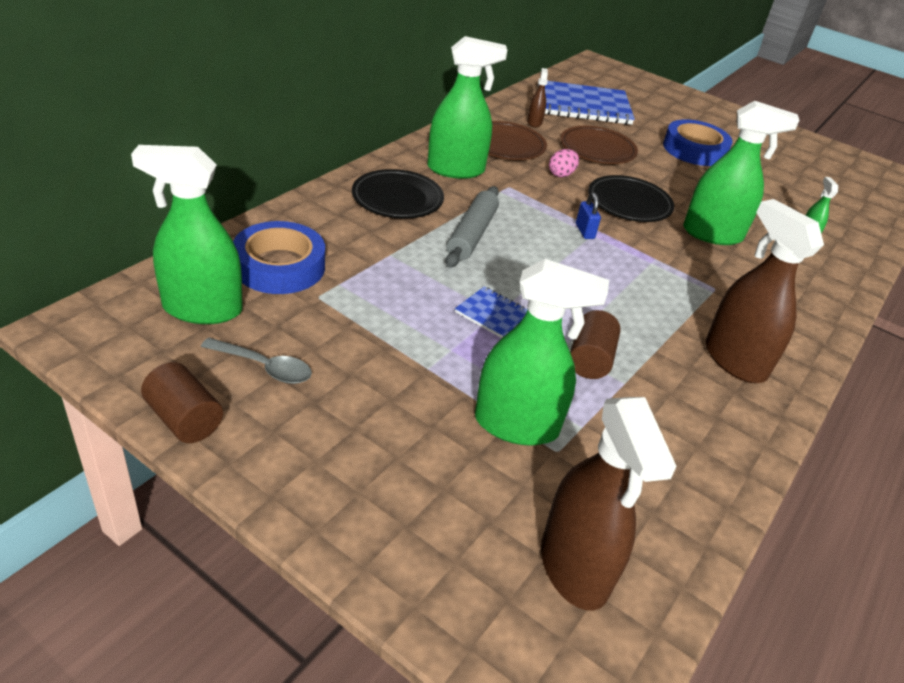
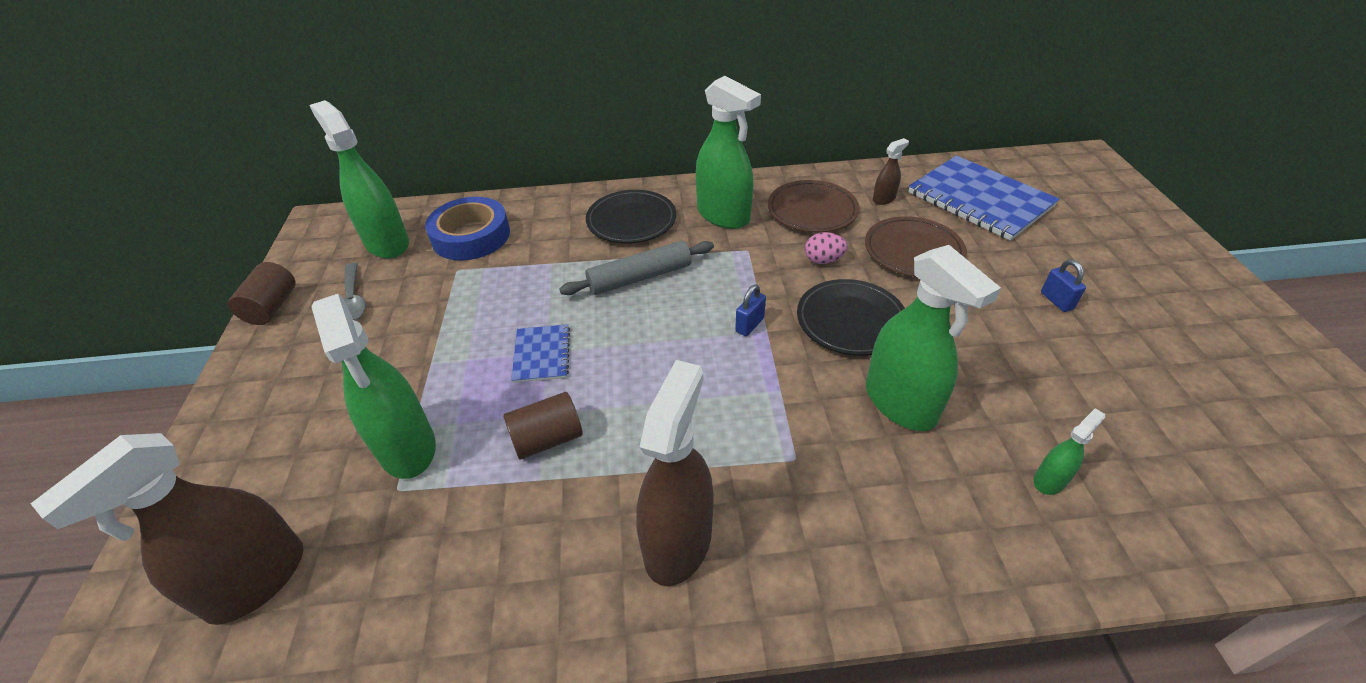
camera: 55 degrees right, 5 degrees up
(694, 150) = (1056, 301): blue tape -> blue padlock

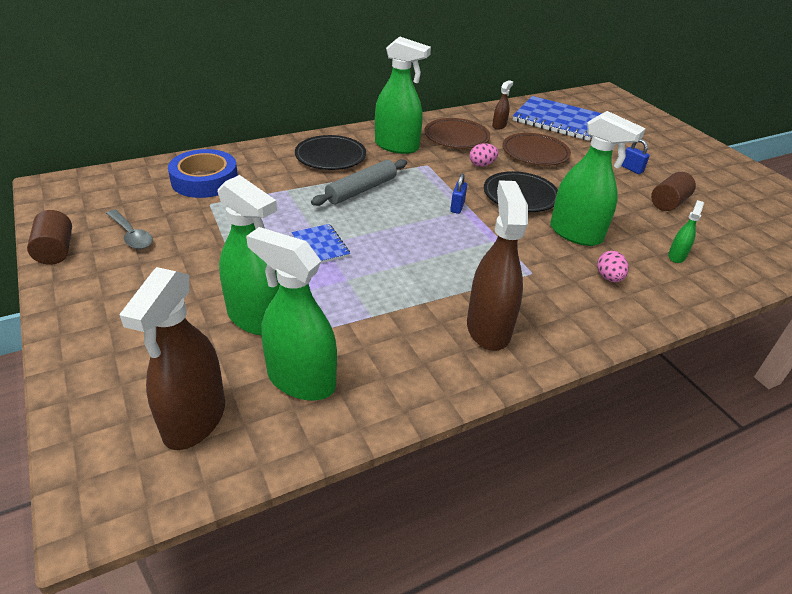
camera: 25 degrees left, 5 degrees down
(387, 243) = (131, 193): green spray bottle -> green spray bottle (301, 380)
(547, 439) = (361, 293): brown cylinder -> brown cylinder (668, 203)
(910, 495) = (609, 278): none -> pink egg

